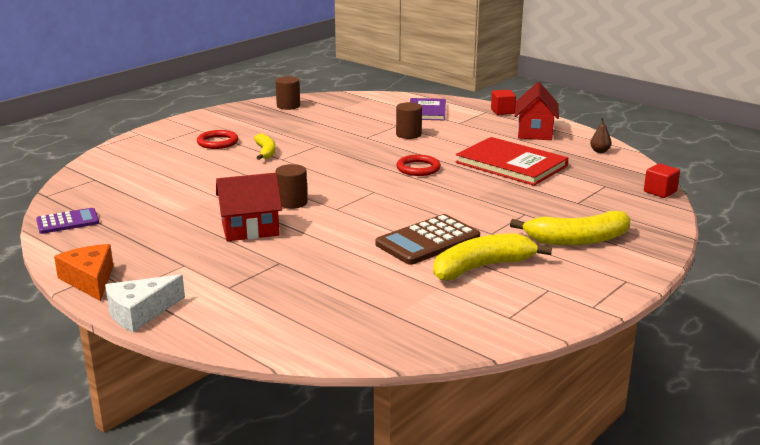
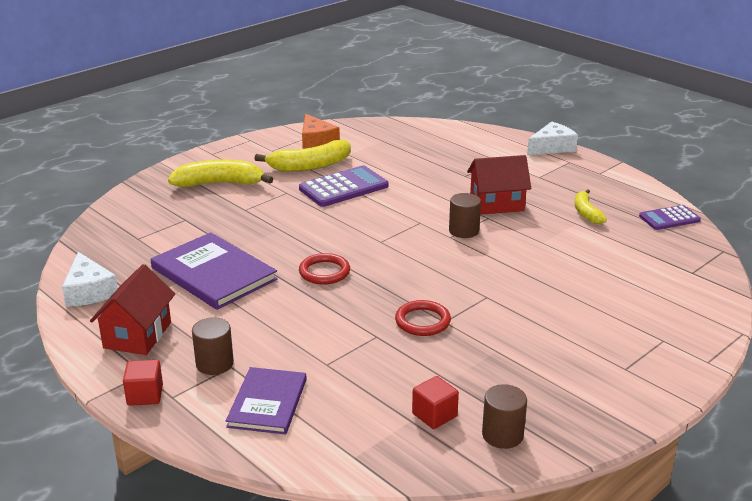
camera: 175 degrees left, 5 degrees up
(90, 280) = (604, 168): orange cheese -> orange cheese (316, 141)
(217, 142) = (582, 334): red ring -> red ring (422, 321)
(266, 152) = (510, 310): yellow banana -> yellow banana (586, 213)
(408, 134) = (316, 339): brown cylinder -> brown cylinder (214, 364)
(427, 241) = (343, 187): brown calculator -> purple calculator
(511, 164) = (214, 274): red book -> purple book
(600, 151) = (89, 291): brown pear -> white cheese
(660, 192) = (92, 228): red cube -> red cube (434, 415)

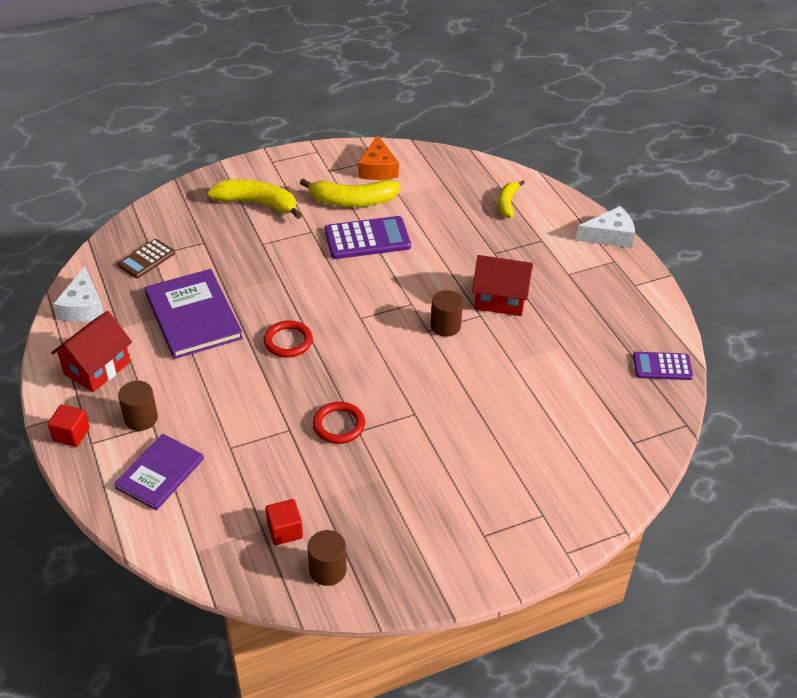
camera: 20 degrees right, 15 degrees up
(133, 242) = (146, 259): none -> brown calculator
(586, 213) = (582, 335): yellow banana -> yellow banana (507, 203)

